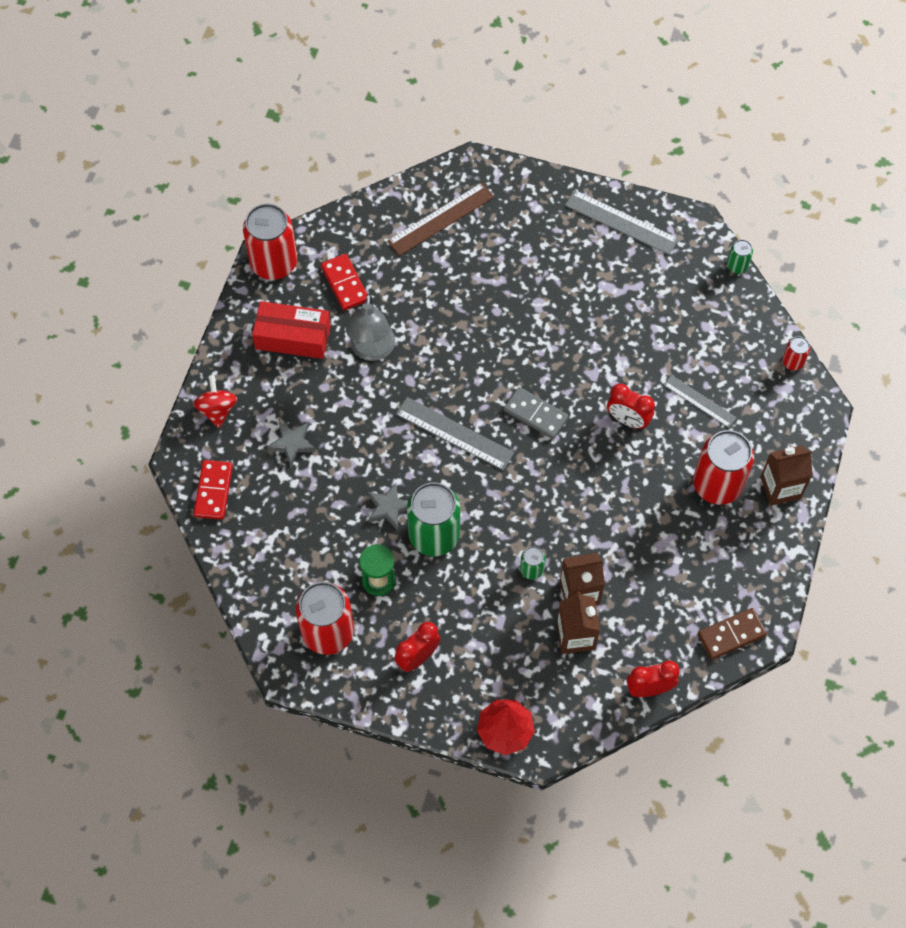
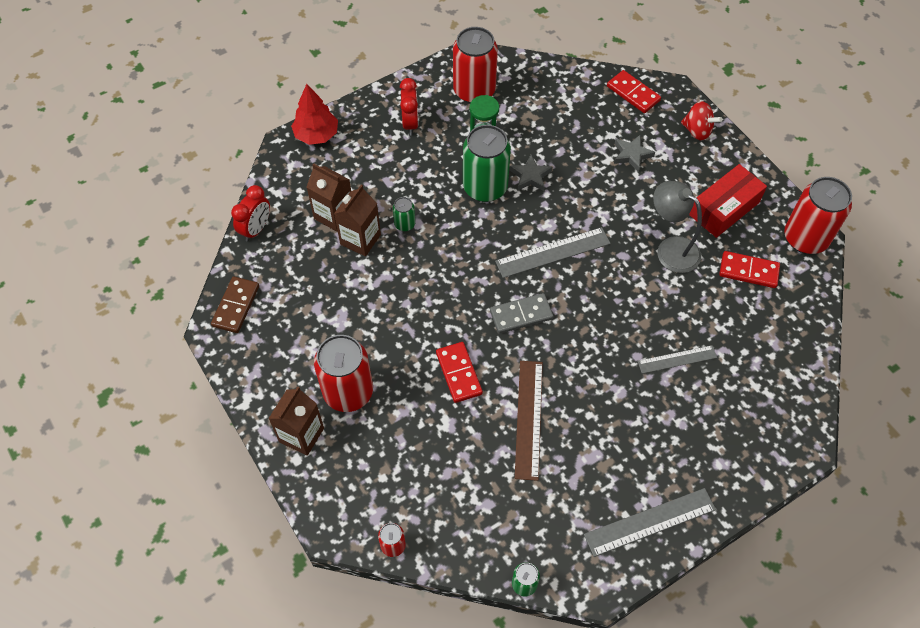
camera: 130 degrees right, 5 degrees down
(441, 219) = (763, 380): brown ruler -> brown ruler (528, 419)
(628, 420) = (458, 373): red clock -> red domino
(699, 401) = (426, 439): grey ruler -> grey ruler (677, 359)

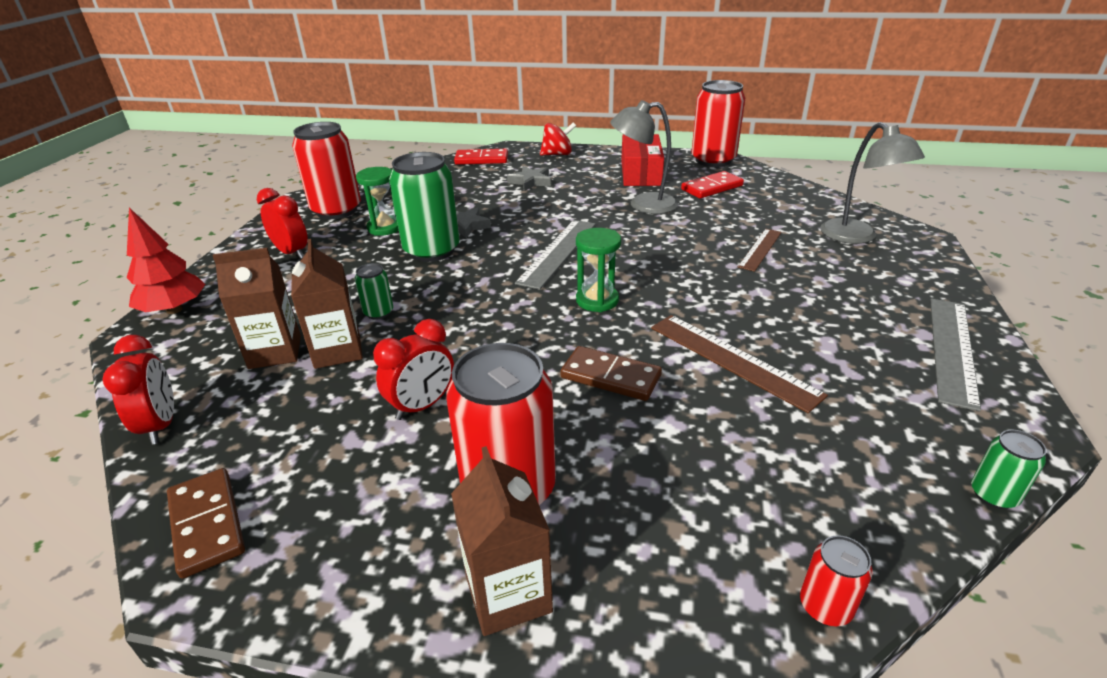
camera: 45 degrees left, 25 degrees down
(361, 313) = (422, 406): none -> red clock
(458, 373) = (610, 377): red domino -> brown domino
(521, 315) = (597, 300): grey domino -> green hourglass
(677, 359) = (760, 249): grey ruler -> brown ruler
(759, 406) = (856, 237): none -> grey lamp

